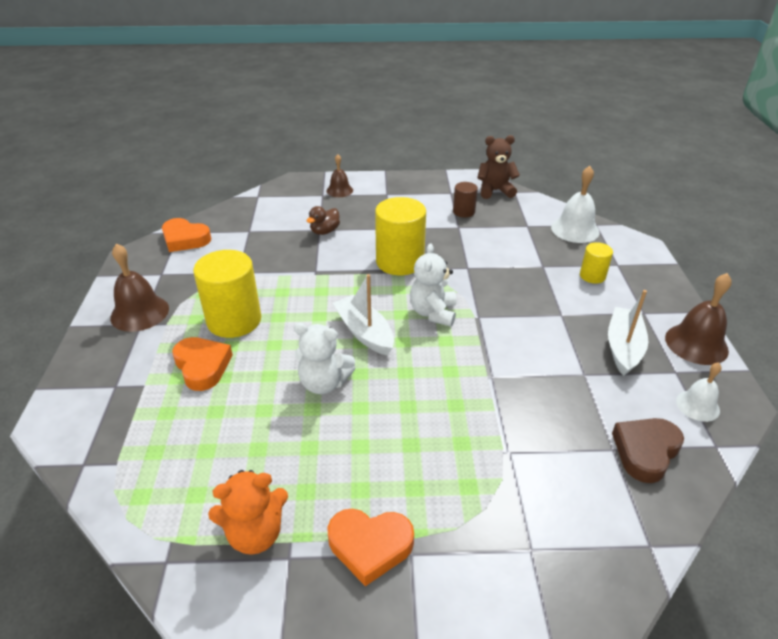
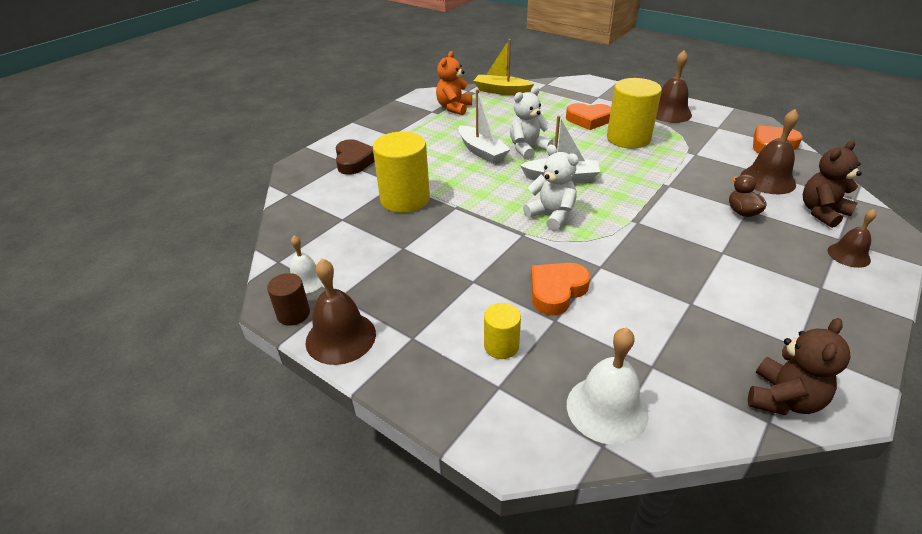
camera: 130 degrees right, 0 degrees up
(145, 508) = (501, 91): none -> yellow boat
(259, 230) = (767, 180): none -> brown bell
(292, 204) = (822, 212): none -> brown teddy bear
(370, 546) = (409, 128): orange heart -> orange heart (556, 291)
(400, 262) = (647, 231): yellow cylinder -> yellow cylinder (405, 199)
(464, 212) = (729, 328): brown cylinder -> brown cylinder (293, 314)
(623, 347) = (396, 288): white boat -> white boat (482, 151)
(645, 451) = (322, 229): brown heart -> brown heart (354, 161)

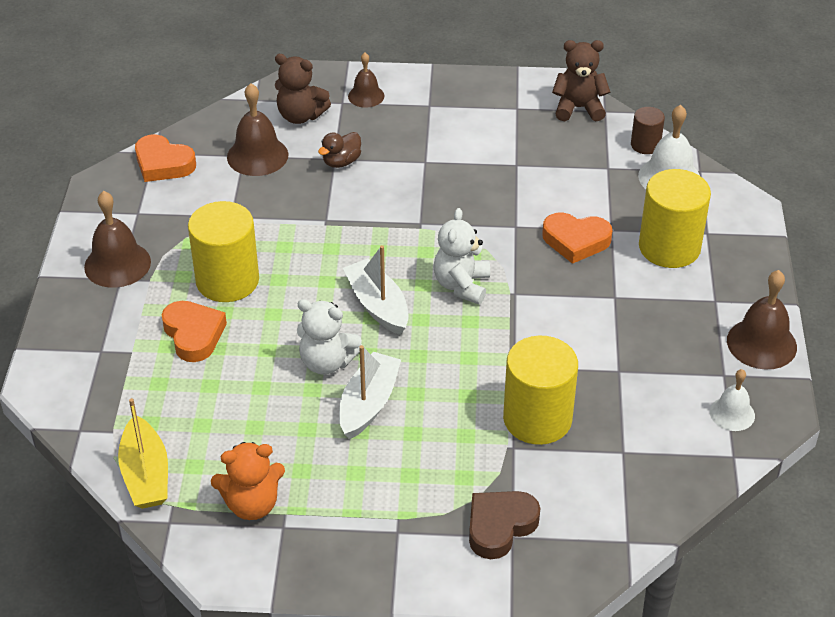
camera: 125 degrees left, 5 degrees up
(293, 314) = (774, 392): brown cylinder -> brown cylinder (645, 145)
(501, 346) = (669, 247): yellow cylinder -> yellow cylinder, size x1.93

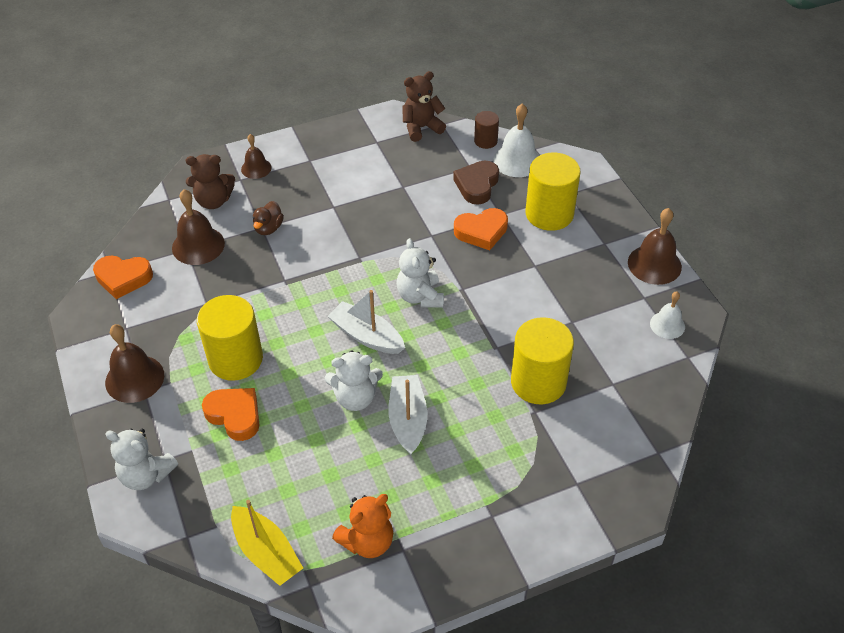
camera: 25 degrees left, 5 degrees up
(75, 358) = (146, 475): none -> white teddy bear
(500, 526) = (563, 479): brown heart -> brown heart (477, 185)

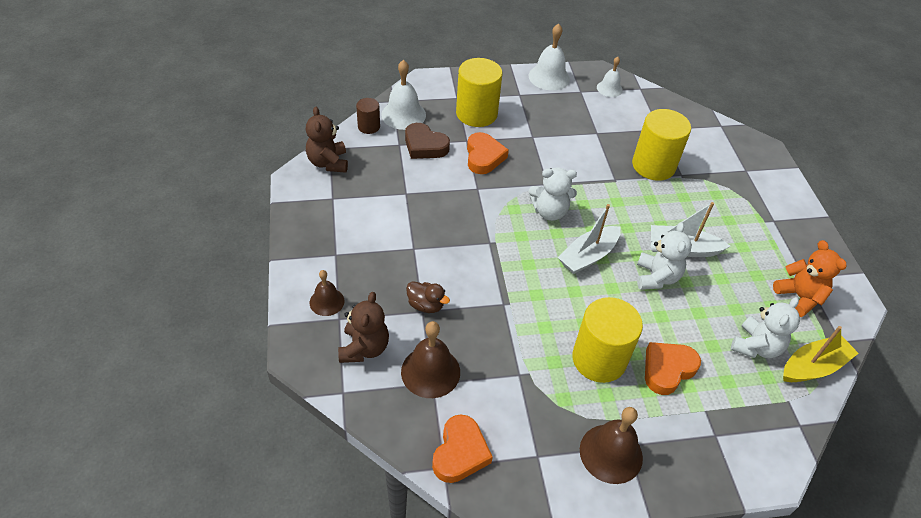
camera: 80 degrees left, 0 degrees up
(146, 475) = (733, 453): white teddy bear -> white teddy bear (756, 346)
(654, 264) = (549, 77): brown bell -> white bell

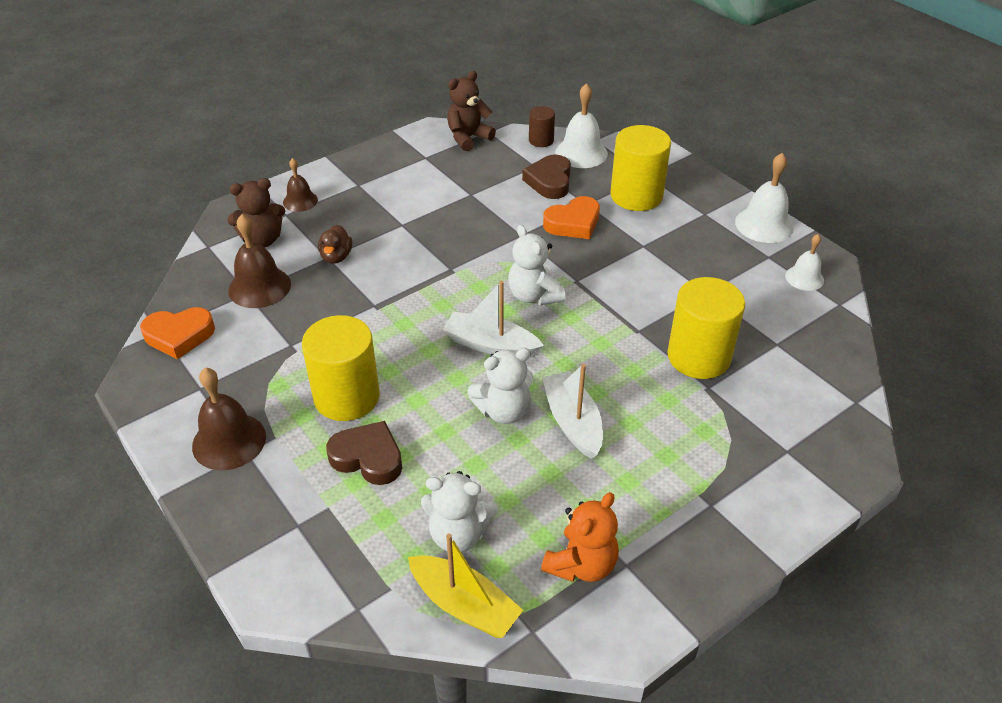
camera: 65 degrees right, 5 degrees down
(667, 369) = (368, 458): orange heart -> brown heart

